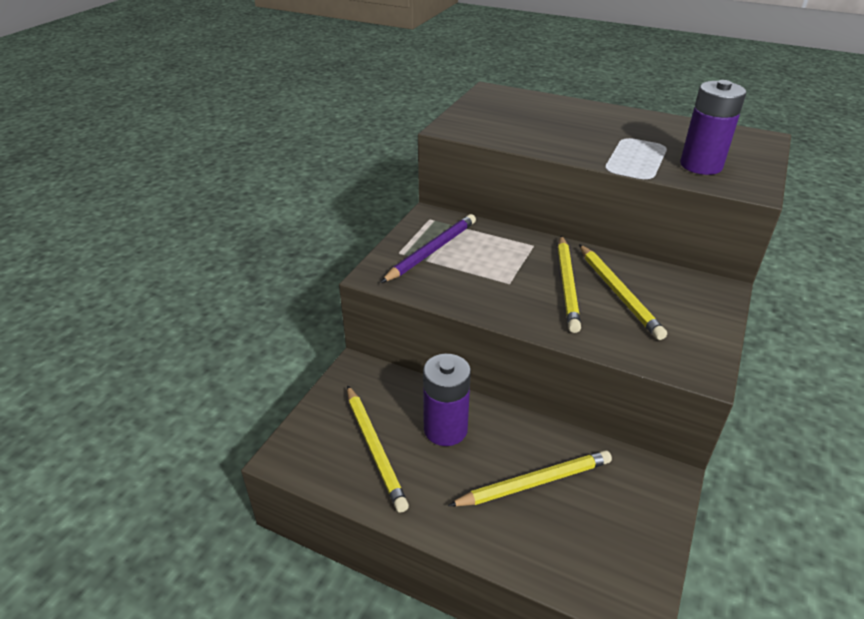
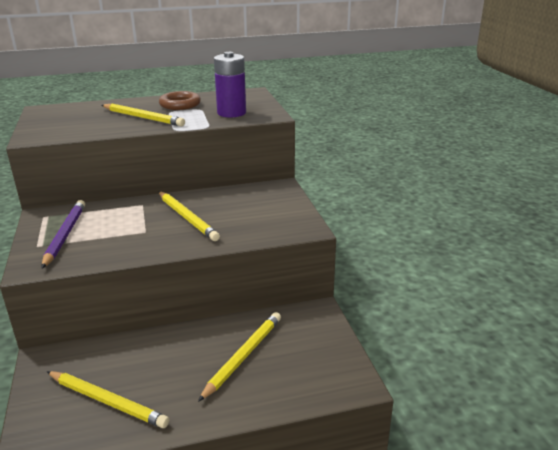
camera: 40 degrees left, 10 degrees down
(445, 429) = (154, 359): purple battery -> none
(618, 293) = (224, 210): yellow pencil -> yellow pencil (143, 118)
(646, 130) = (180, 104): none -> brown ring

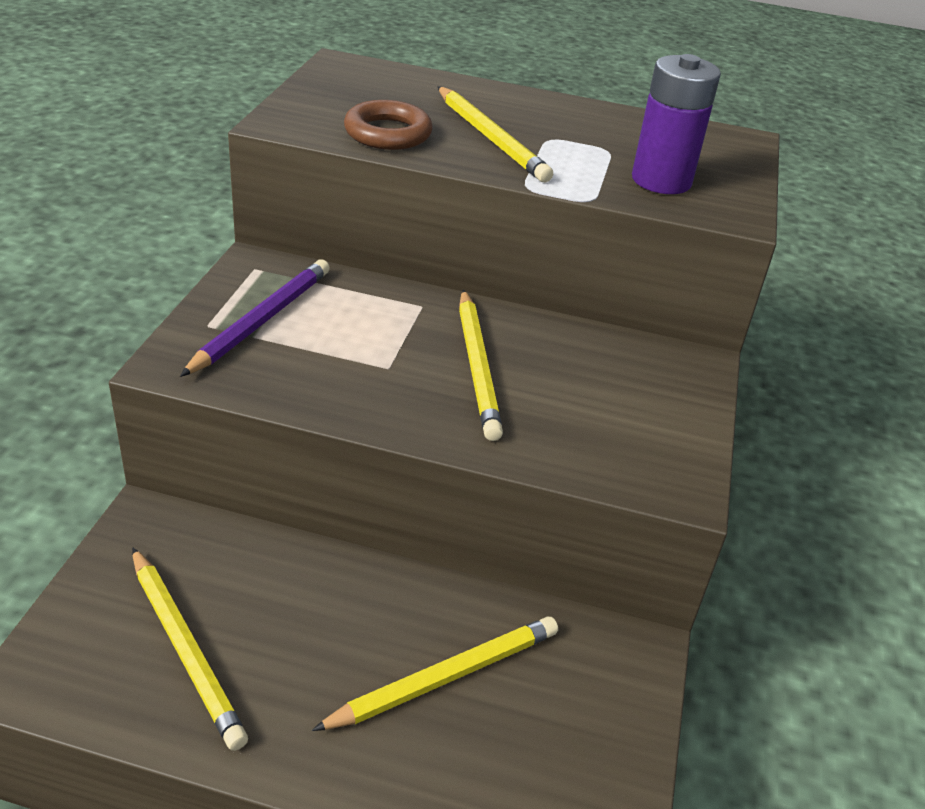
camera: 25 degrees right, 10 degrees up
(180, 104) = (579, 128): brown ring -> brown ring (388, 133)

